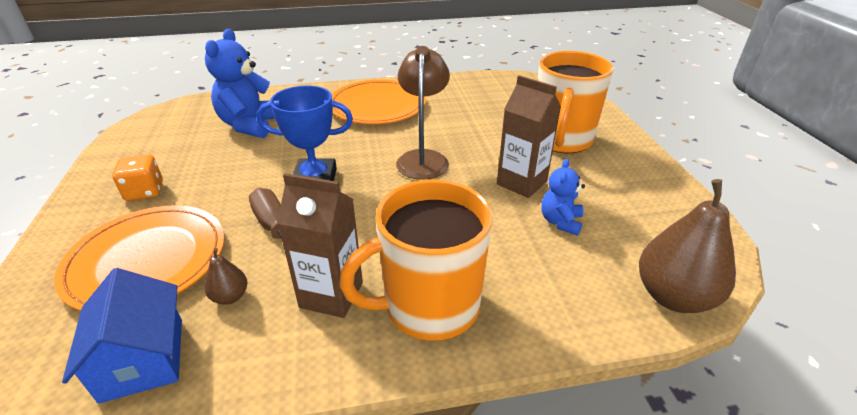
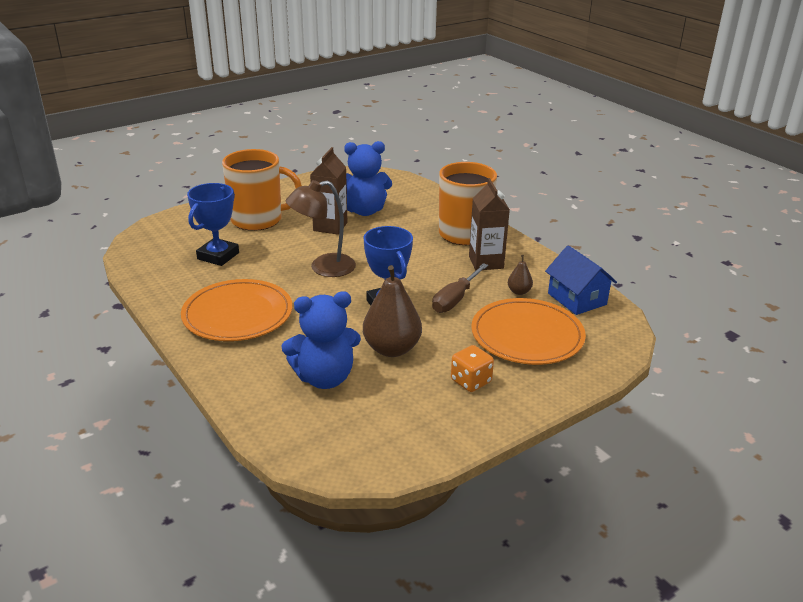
camera: 115 degrees left, 5 degrees down
(143, 359) = (577, 299): blue house -> blue house turned 75 degrees counterclockwise
(487, 110) = (218, 256): none -> blue trophy
(560, 222) = (364, 211): blue teddy bear -> blue teddy bear, size x1.82
(673, 296) = (402, 182): brown pear -> brown pear (392, 349)

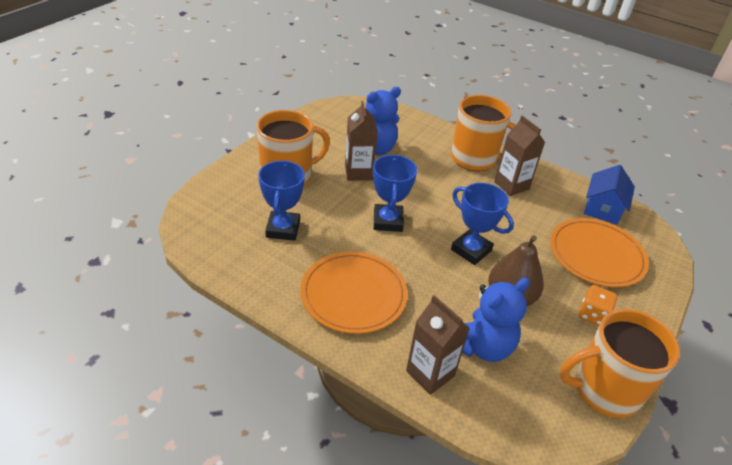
camera: 25 degrees left, 10 degrees up
(254, 385) = (430, 373): none -> brown carton
(323, 268) = (388, 221): brown lamp -> blue trophy
(421, 441) = (604, 390): none -> orange mug
(455, 299) = (518, 230): brown screwdriver -> none
(519, 292) = (558, 211): brown pear -> none
(577, 299) = (602, 208): blue house -> blue house turned 75 degrees clockwise

